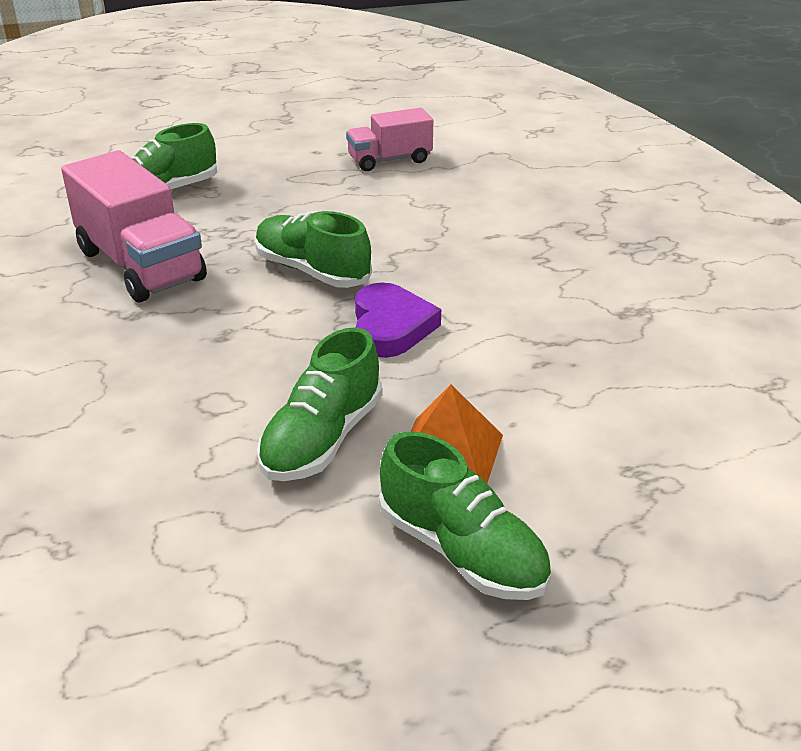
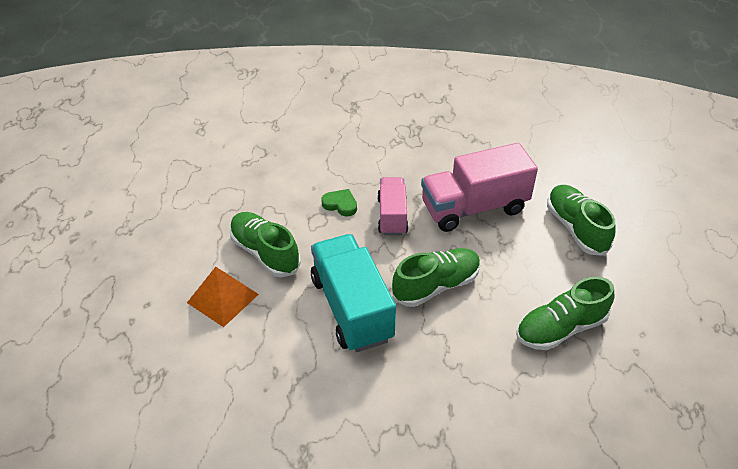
camera: 110 degrees right, 10 degrees up
(168, 387) = (340, 204): none -> green heart
(389, 160) = (614, 382): pink truck -> pink truck (392, 216)
(391, 327) = (351, 308): purple heart -> turquoise truck
(462, 551) = (158, 282): green shoe -> green shoe (560, 328)

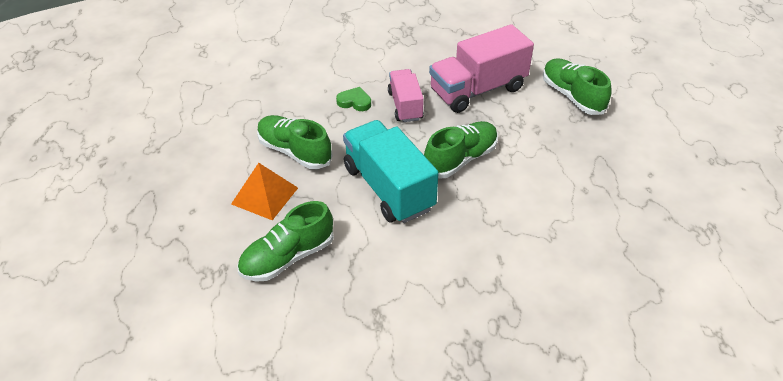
camera: 10 degrees left, 0 degrees up
(560, 328) = (579, 179): green shoe -> green shoe (287, 257)

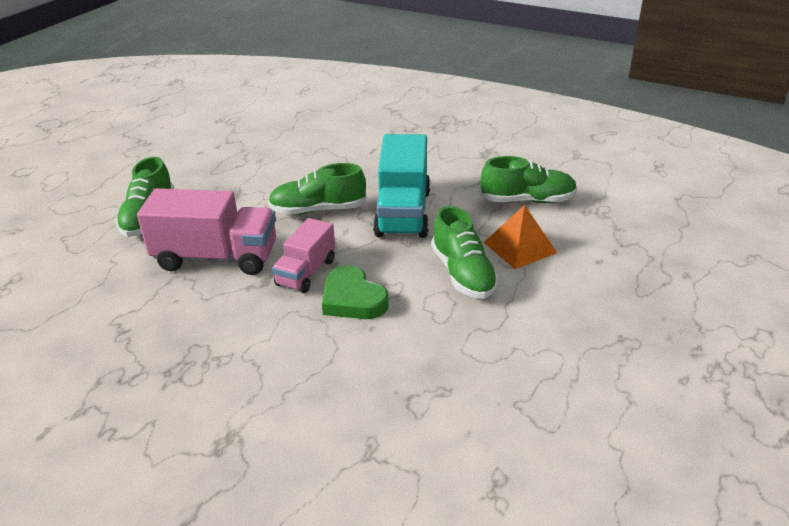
camera: 145 degrees left, 10 degrees down
(354, 102) = (352, 299): green heart -> green heart, size x1.61

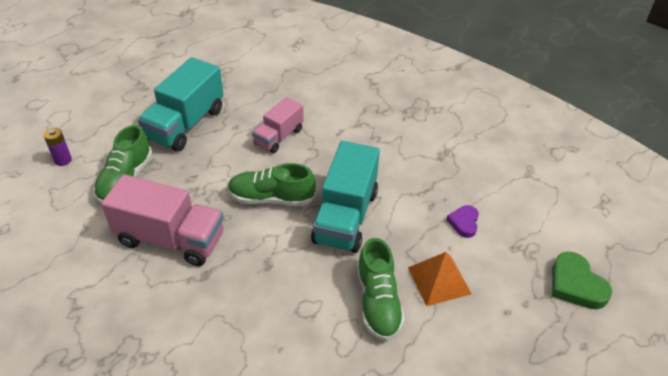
camera: 10 degrees right, 10 degrees up
(70, 212) = (63, 160): none -> purple battery
(203, 165) = (185, 124): none -> turquoise truck
(306, 272) = (242, 272): pink truck -> pink truck (279, 137)
(352, 299) = (273, 312): green heart -> green heart (576, 284)
(527, 200) = (464, 222): green shoe -> purple heart

